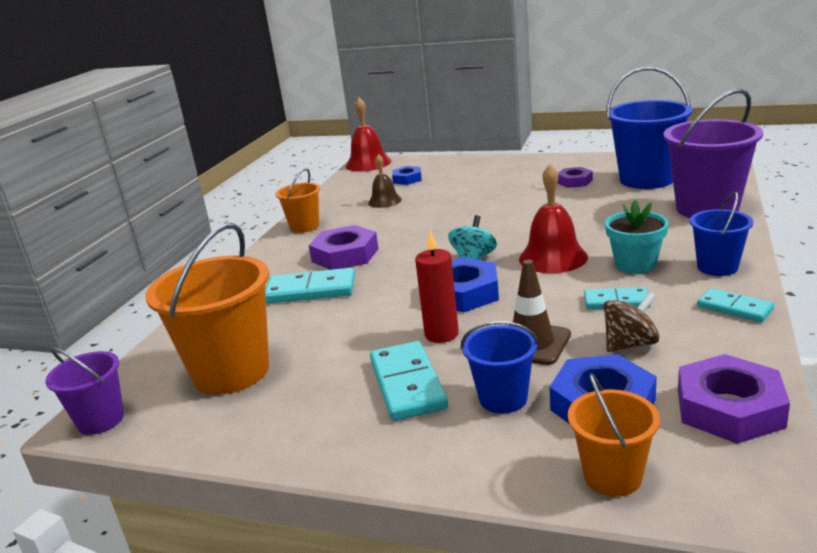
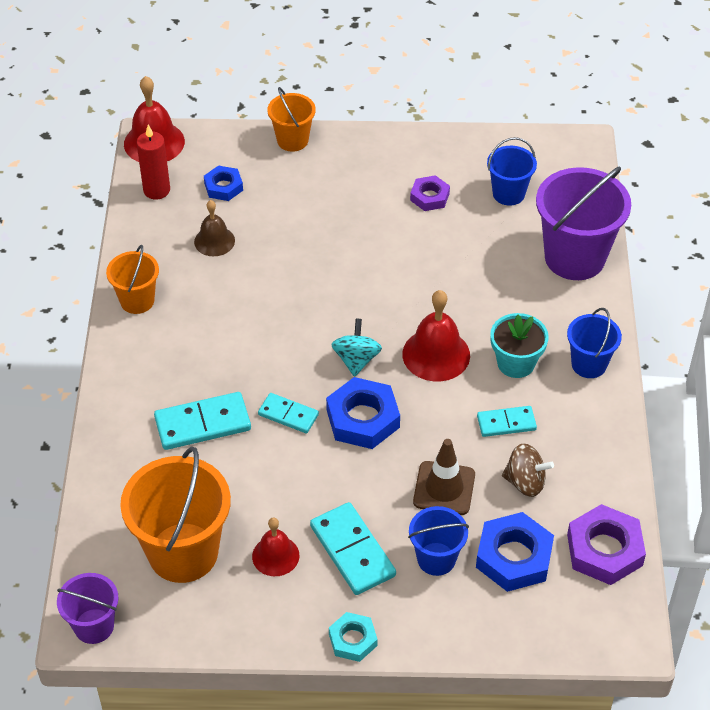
camera: 20 degrees left, 25 degrees up
(322, 381) = (275, 556): none -> red bell
(345, 255) = (213, 358): purple nut -> none
(369, 463) = (353, 640): none -> turquoise nut
(441, 334) = (361, 483): red candle -> red candle (156, 190)
(612, 476) = (531, 627): orange bucket -> orange bucket (292, 140)
(630, 344) = (525, 482): brown spinning top -> brown spinning top turned 60 degrees clockwise
(646, 179) = (508, 193): blue bucket -> blue bucket, size x0.55
(734, 308) = (605, 426): turquoise domino -> turquoise domino (288, 415)

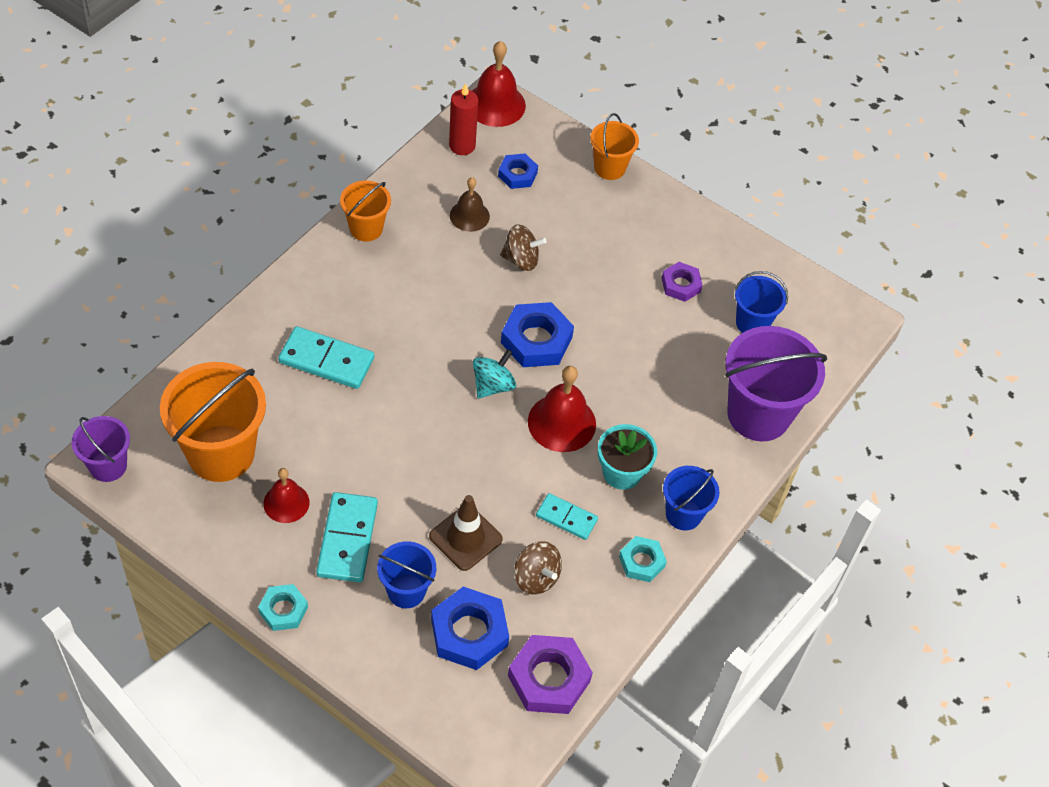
camera: 30 degrees right, 5 degrees up
(288, 250) = (521, 259): none -> brown spinning top
(288, 415) = (398, 396): turquoise domino -> none
(363, 418) = (453, 437): blue nut -> blue nut (536, 340)
(591, 419) = (641, 562): none -> turquoise nut

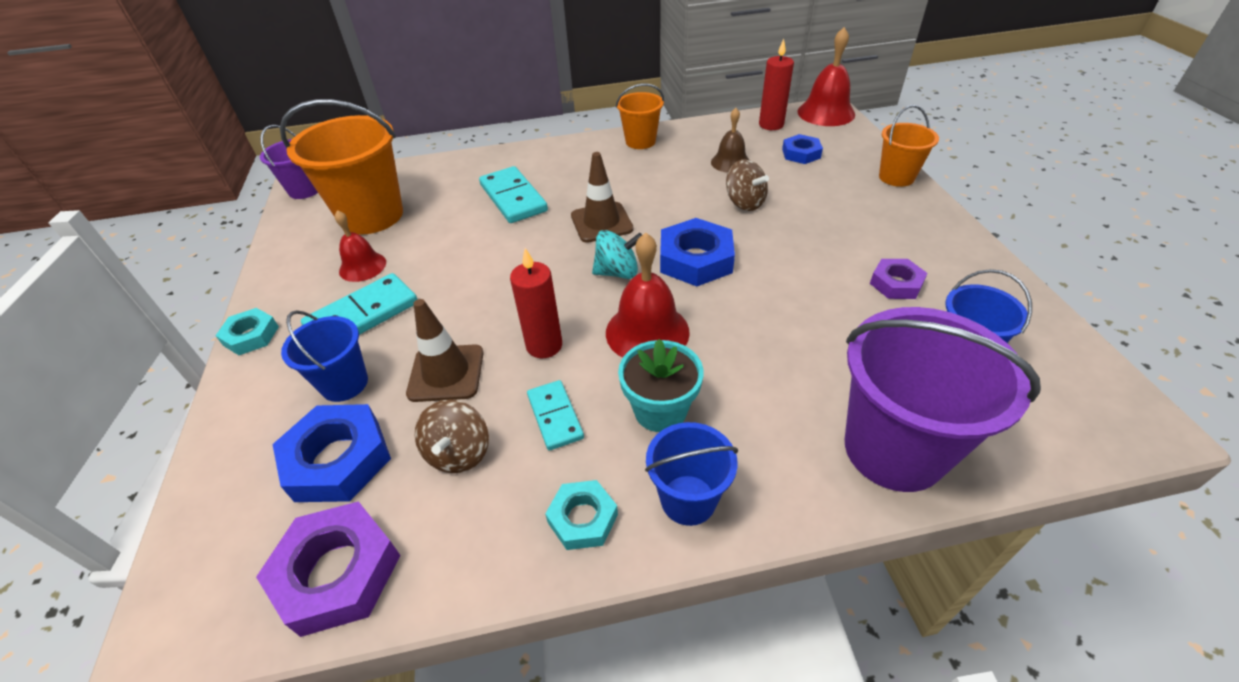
camera: 50 degrees right, 10 degrees down
(431, 344) = (601, 222): none -> brown traffic cone
(506, 476) = (544, 345): none -> red candle

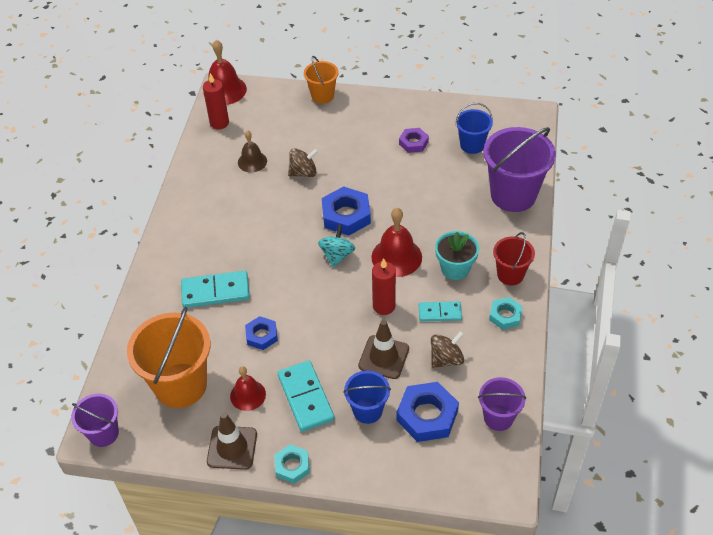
camera: 70 degrees left, 5 degrees up
(337, 573) = (498, 417): purple nut -> purple bucket
(459, 453) = (446, 359): brown spinning top -> brown spinning top turned 60 degrees counterclockwise
(601, 222) = (279, 249): brown traffic cone -> brown traffic cone (232, 448)
(640, 141) = (188, 199): orange bucket -> none
(688, 500) = (510, 274): blue bucket -> red bucket
(801, 153) = (267, 124): blue nut -> blue nut (261, 335)

